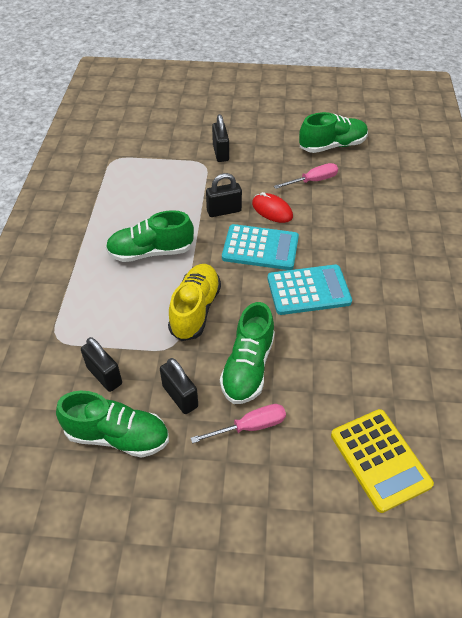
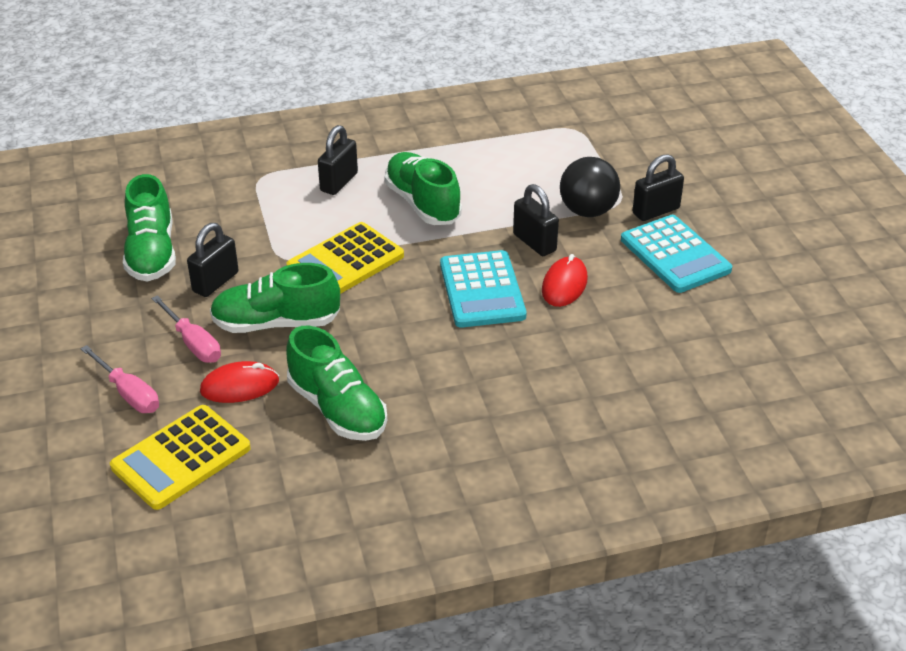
camera: 70 degrees right, 10 degrees down
(104, 375) = (223, 223): black padlock -> black padlock (339, 182)
(195, 310) = (345, 262): yellow shoe -> yellow calculator
(205, 179) = (587, 211): none -> black ball
(308, 290) = (426, 349): turquoise calculator -> turquoise calculator (675, 255)
(311, 405) = (239, 386): none -> red mouse
(313, 181) = (657, 311): pink screwdriver -> pink screwdriver (128, 393)
(332, 146) = (761, 316): green shoe -> green shoe (337, 409)

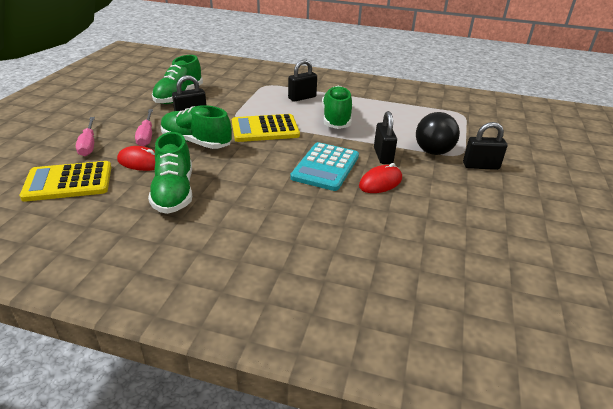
camera: 30 degrees right, 5 degrees down
(675, 255) = (474, 193): turquoise calculator -> none

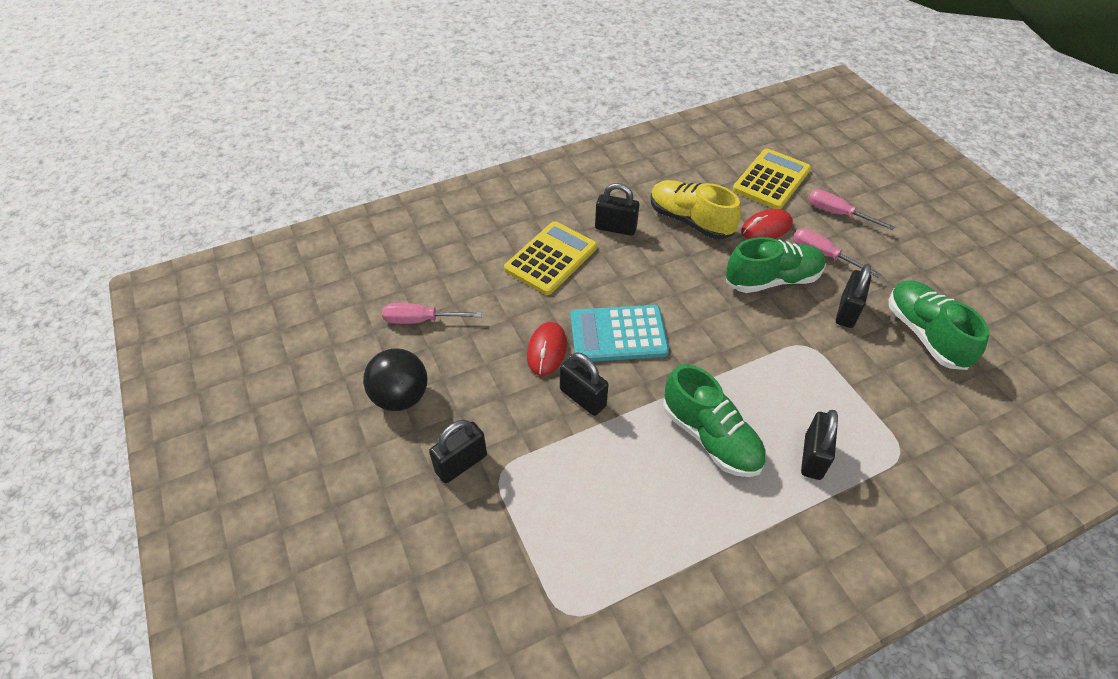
camera: 140 degrees right, 15 degrees up
(174, 192) = (690, 221): green shoe -> yellow shoe
(231, 219) = (615, 228): none -> black padlock
(265, 129) = (750, 349): yellow calculator -> yellow calculator (551, 258)
(325, 167) = (618, 334): turquoise calculator -> turquoise calculator turned 75 degrees counterclockwise
(433, 152) = (534, 452): black ball -> black ball (401, 397)
(461, 245) = (421, 320): none -> pink screwdriver

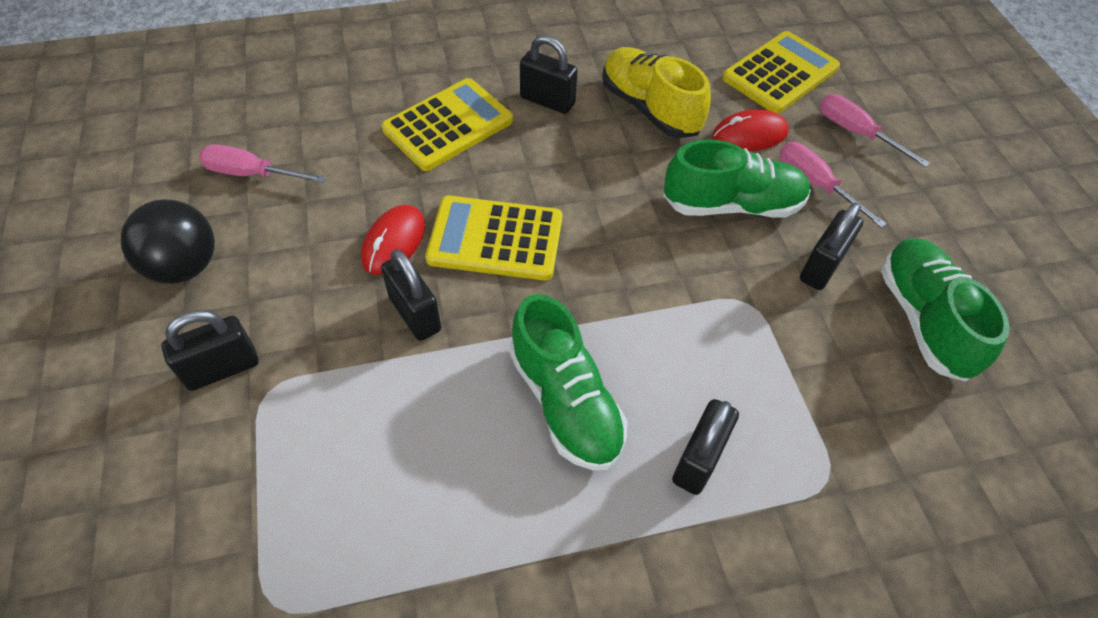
camera: 10 degrees right, 5 degrees up
(618, 334) = (495, 239): turquoise calculator -> yellow calculator

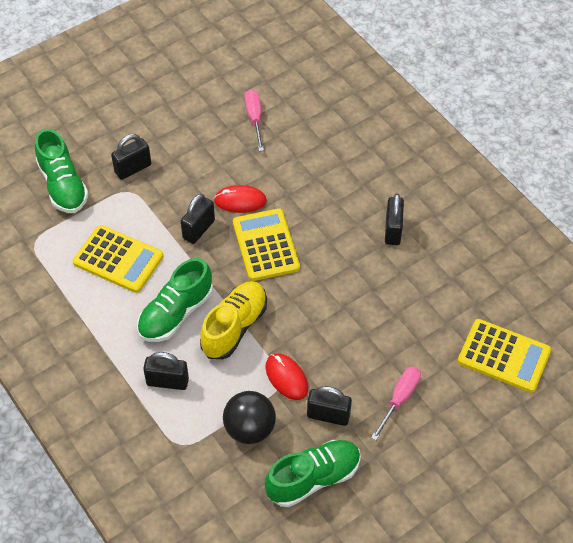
camera: 70 degrees right, 0 degrees up
(184, 266) = (182, 124): black ball -> black ball (249, 429)
(222, 368) = (133, 168): black padlock -> black padlock turned 75 degrees counterclockwise
(448, 125) = (341, 189): yellow calculator -> yellow calculator (118, 259)
(649, 108) = (419, 287): yellow shoe -> yellow shoe (234, 327)
(732, 205) = (355, 355): green shoe -> green shoe (63, 185)
(749, 135) = (426, 351): red mouse -> red mouse (286, 377)
(856, 133) = (466, 415): pink screwdriver -> none

